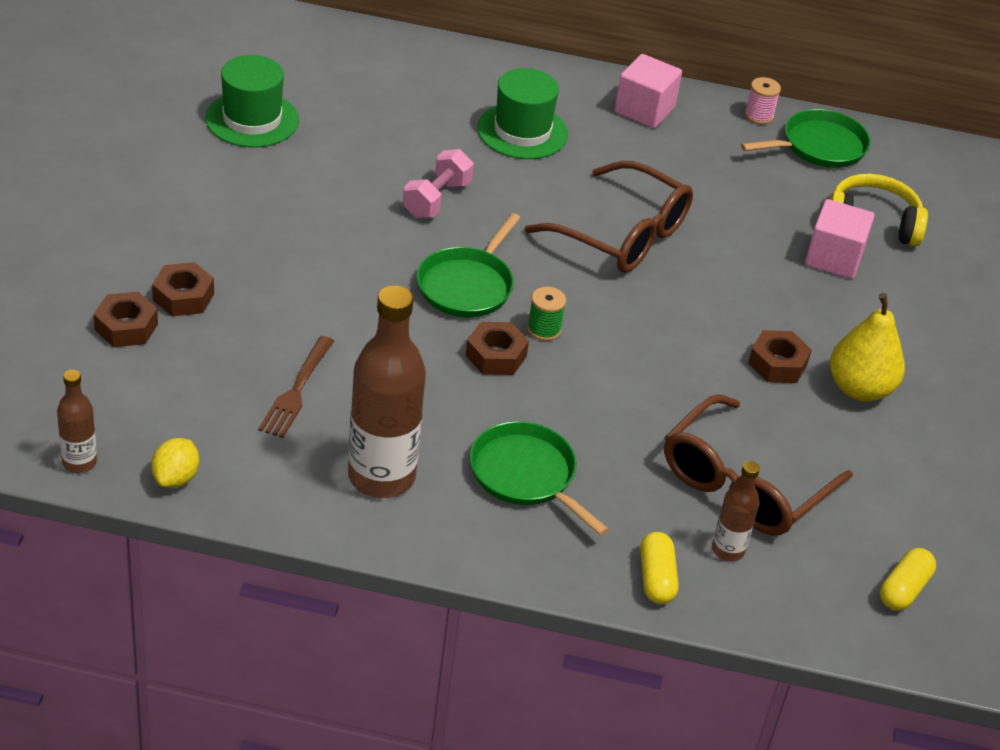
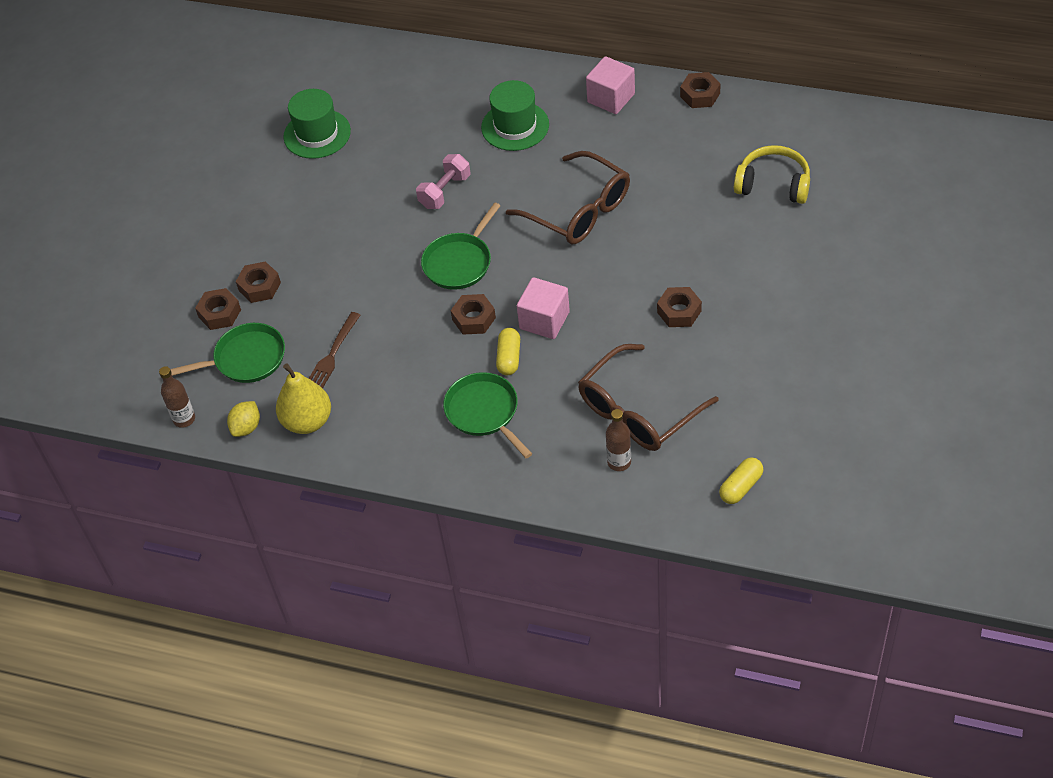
camera: 15 degrees right, 10 degrees up
(381, 476) = (384, 418): brown bottle -> none
(544, 329) = (511, 295): green spool -> none
(656, 578) = (565, 486): yellow capsule -> yellow capsule (509, 358)
(758, 116) = (700, 95): pink spool -> brown nut
(819, 146) = (743, 118): green pan -> green pan (246, 359)
(834, 258) = (737, 218): pink cube -> pink cube (544, 320)
(859, 389) = (737, 328): yellow pear -> yellow pear (307, 421)

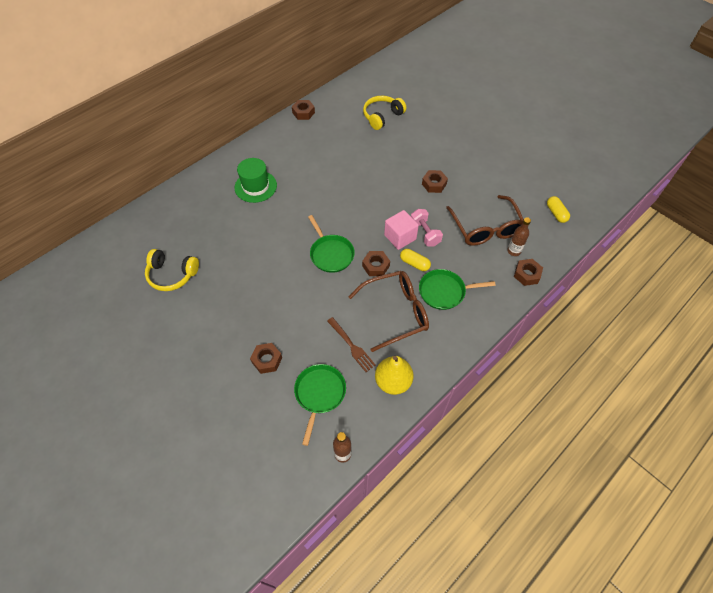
camera: 65 degrees left, 5 degrees up
(219, 313) = (270, 393): brown nut -> brown nut (527, 274)
(246, 427) = (375, 418): yellow lemon -> none
(317, 134) = (172, 275): green hat -> yellow headphones
(445, 191) = (274, 236): pink dumbbell -> pink dumbbell (425, 233)
(578, 210) = (337, 189): brown glasses -> brown glasses (395, 312)
(611, 98) = (273, 143): pink cube -> none

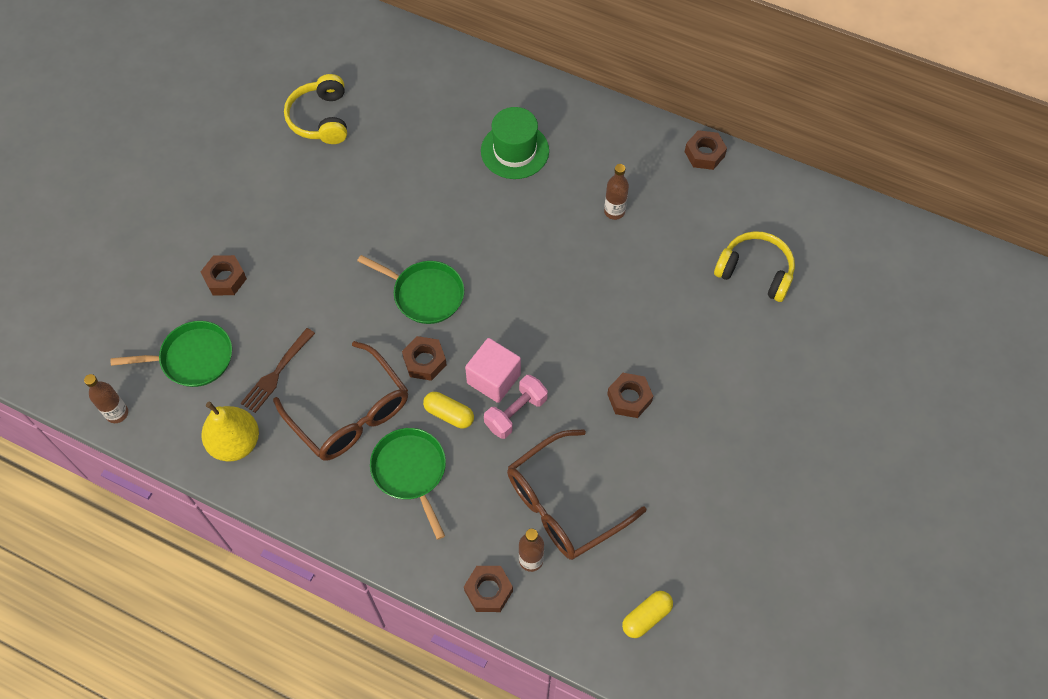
camera: 70 degrees right, 5 degrees up
(319, 157) = (614, 211): none -> brown bottle
(331, 254) = (425, 294): green pan -> green pan turned 105 degrees counterclockwise
(414, 263) = (449, 414): yellow capsule -> yellow capsule turned 75 degrees counterclockwise

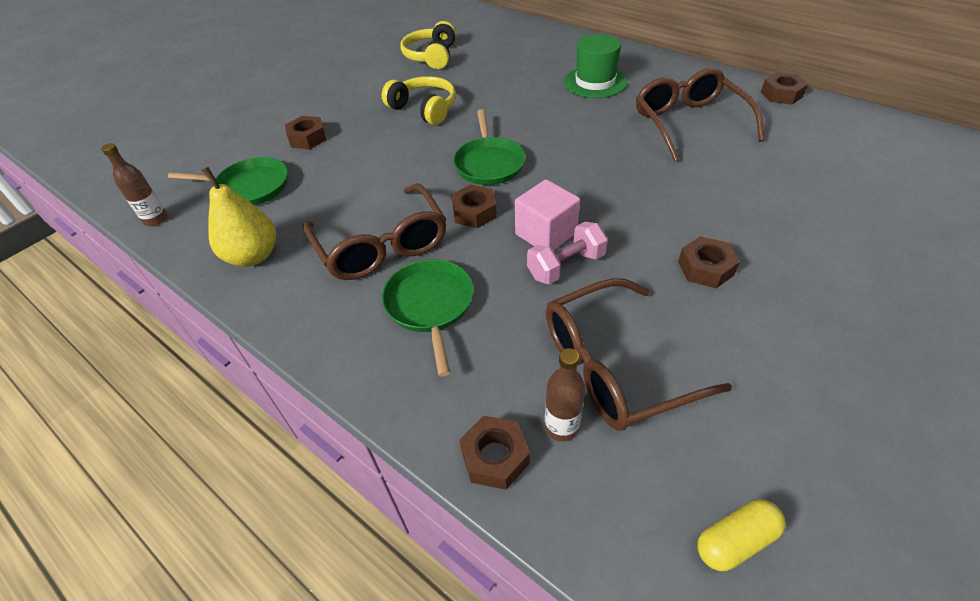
camera: 15 degrees right, 15 degrees down
(277, 373) = (322, 206): brown fork -> none
(425, 294) = (489, 163): green pan -> green pan turned 45 degrees clockwise
(449, 414) = (489, 258): yellow capsule -> none
(614, 211) = (689, 124): brown bottle -> brown glasses
(755, 272) = (851, 177): yellow headphones -> yellow headphones (424, 109)

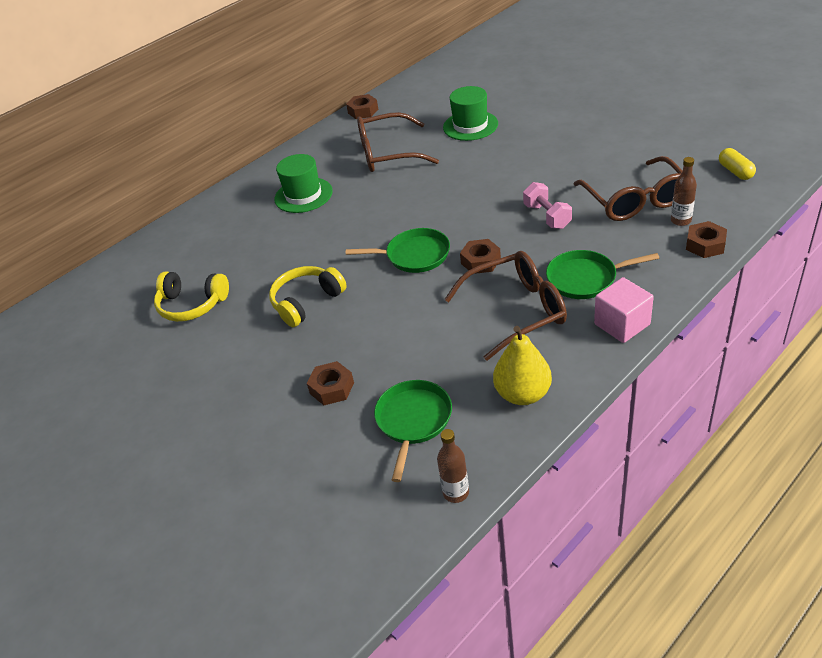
camera: 80 degrees left, 5 degrees down
(546, 234) = (511, 225): pink cube -> pink cube (622, 324)
(705, 268) = (552, 162): brown nut -> none
(780, 182) = (470, 125): none -> green hat

